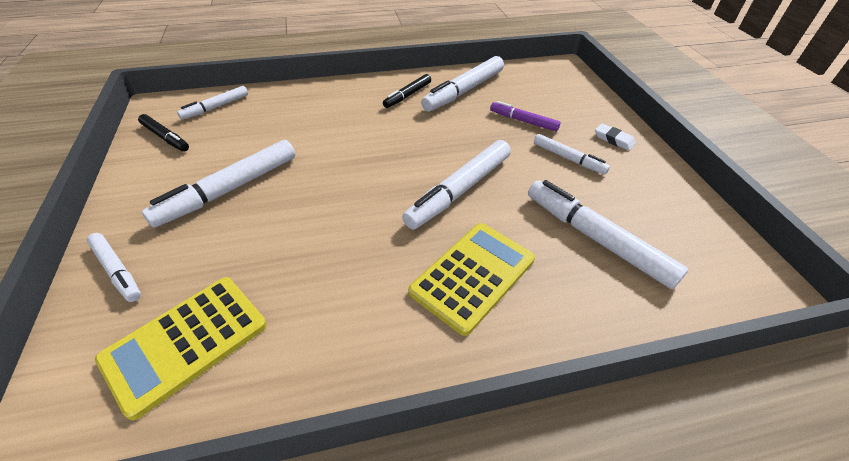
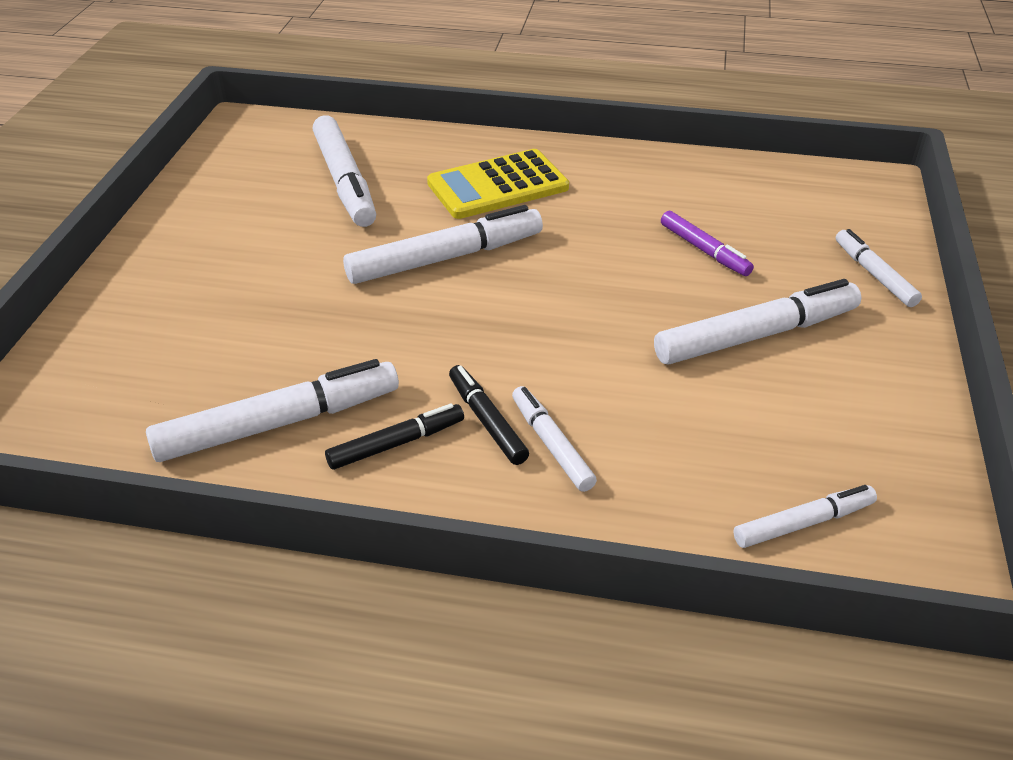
camera: 155 degrees left, 5 degrees down
(165, 137) = (886, 464): black marker -> black marker (487, 421)
(186, 342) = (781, 205): yellow calculator -> none
(523, 121) = (249, 329): purple marker -> purple marker (704, 250)
(568, 158) = (261, 259): white marker -> white marker (551, 444)
(613, 139) = (161, 266): white eraser -> none

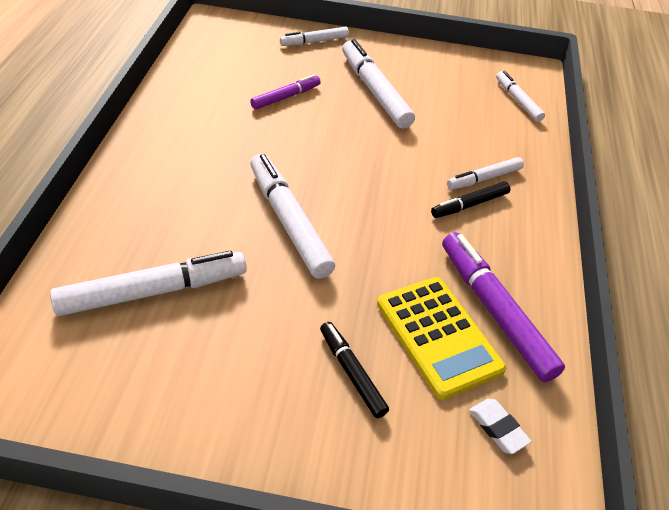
camera: 95 degrees left, 5 degrees up
(111, 405) = (498, 428): none -> white eraser
(278, 423) = (494, 311): white marker -> purple marker
(396, 443) = (499, 247): black marker -> black marker (351, 373)
(498, 186) = (183, 188): yellow calculator -> yellow calculator (438, 336)

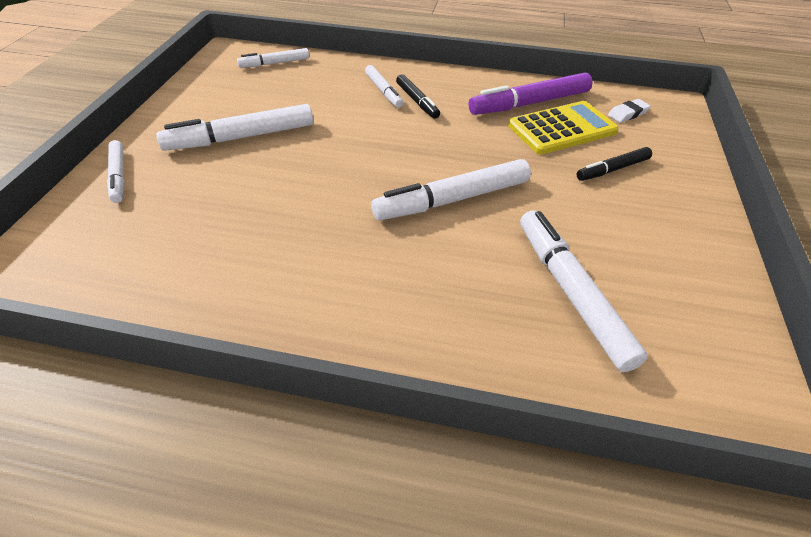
camera: 85 degrees left, 0 degrees up
(286, 97) = (237, 201): purple marker -> none

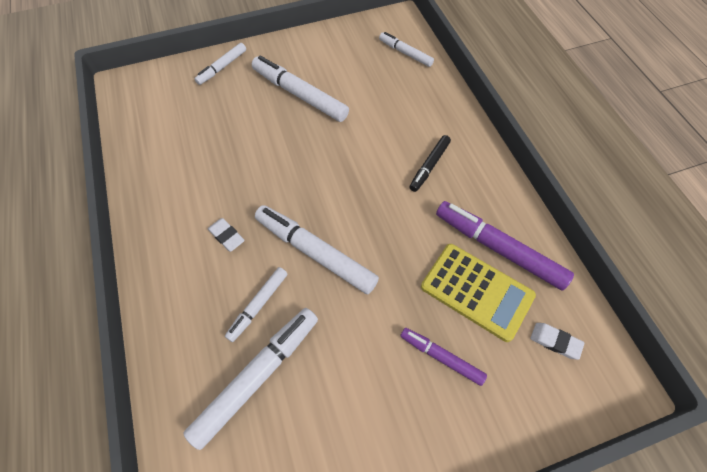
camera: 60 degrees right, 15 degrees up
(374, 257) = (226, 236): none -> white eraser
(383, 91) = (425, 137): white marker -> white marker (258, 305)
(612, 169) = (441, 357): black marker -> purple marker

